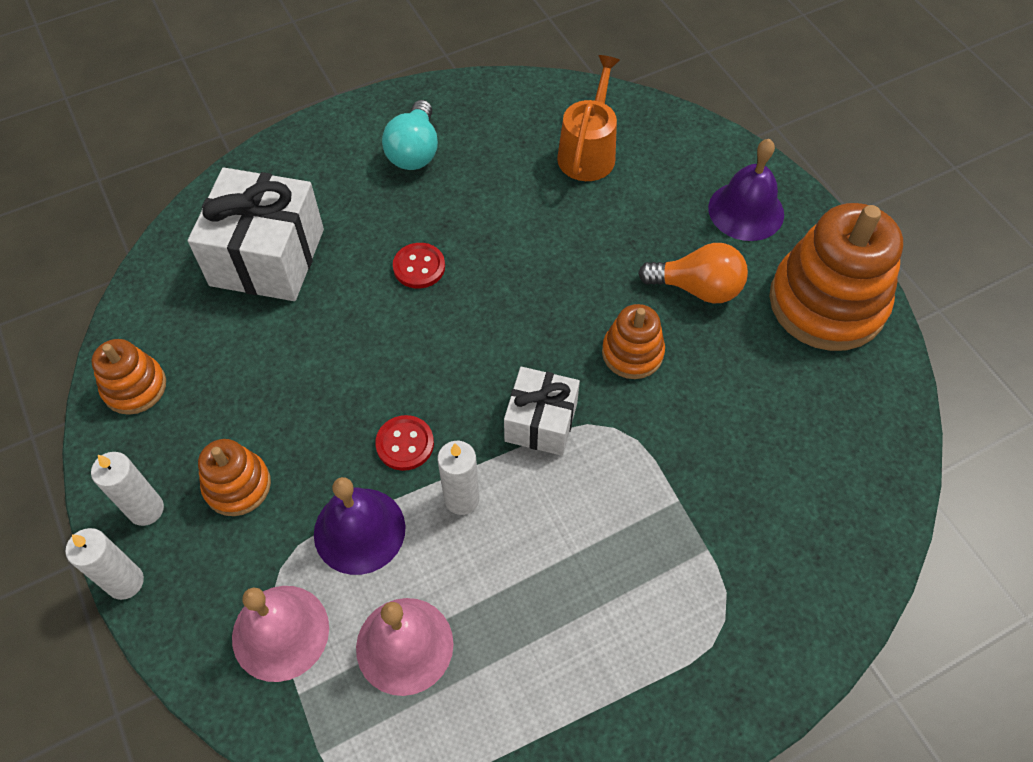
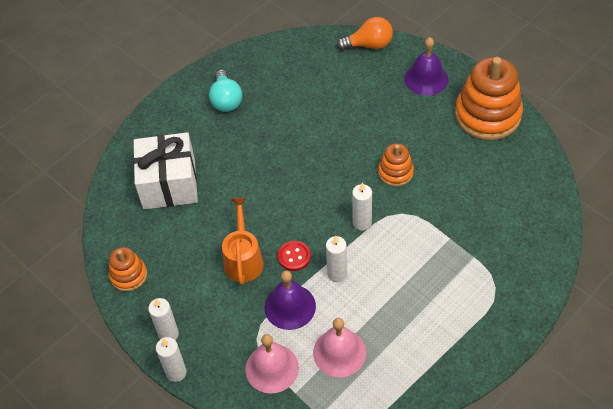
camera: 15 degrees left, 5 degrees down
(237, 485) = (213, 306): orange stacking toy -> none
(419, 267) = (259, 163): red button -> none
(541, 422) = (362, 223): white gift -> white candle
(588, 152) = (326, 72): orange watering can -> orange watering can (243, 260)
(697, 288) = (416, 128): orange light bulb -> orange light bulb (369, 45)

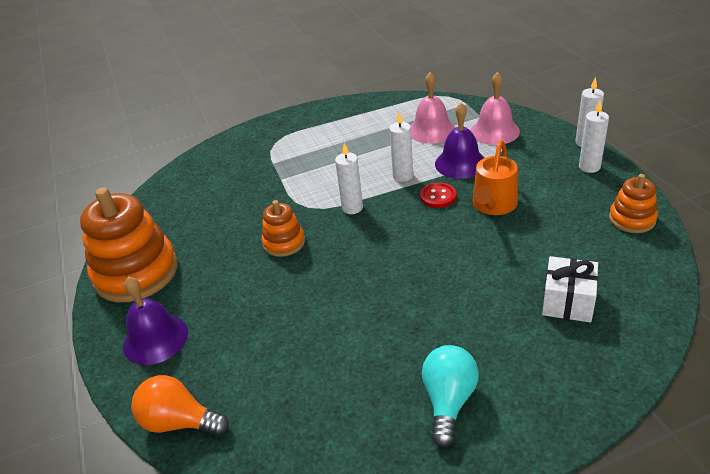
camera: 155 degrees left, 15 degrees down
(169, 184) = (568, 302): white gift -> white gift, size x0.60

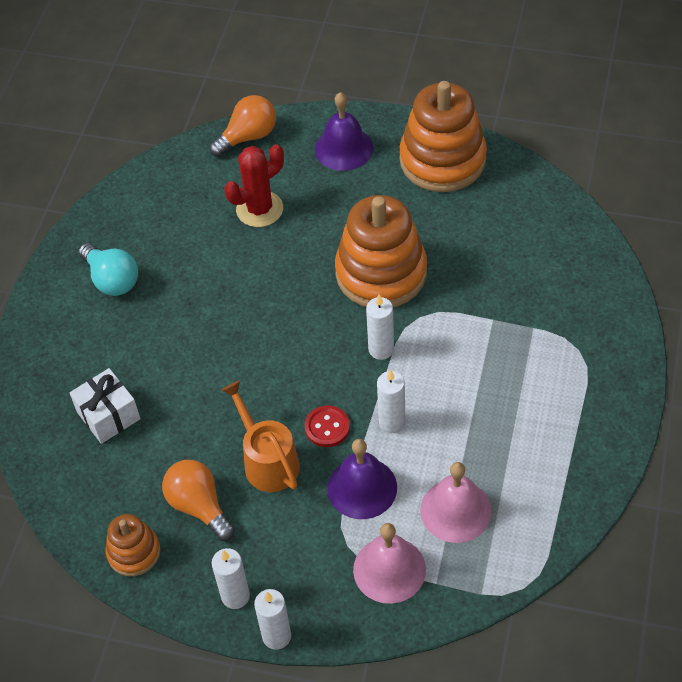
camera: 125 degrees right, 15 degrees up
(272, 350) = (259, 209): none -> red cactus
(284, 242) = (381, 273): orange stacking toy -> orange stacking toy, size x1.94
(562, 213) = (199, 506): none -> orange light bulb

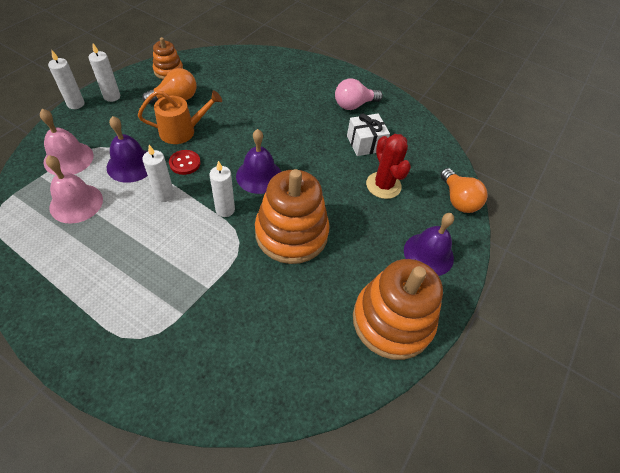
camera: 100 degrees right, 0 degrees up
(108, 415) = (258, 82): white gift -> white gift (365, 143)
(112, 280) = (354, 105): turquoise light bulb -> pink light bulb
(308, 337) = (259, 176): none -> purple bell

